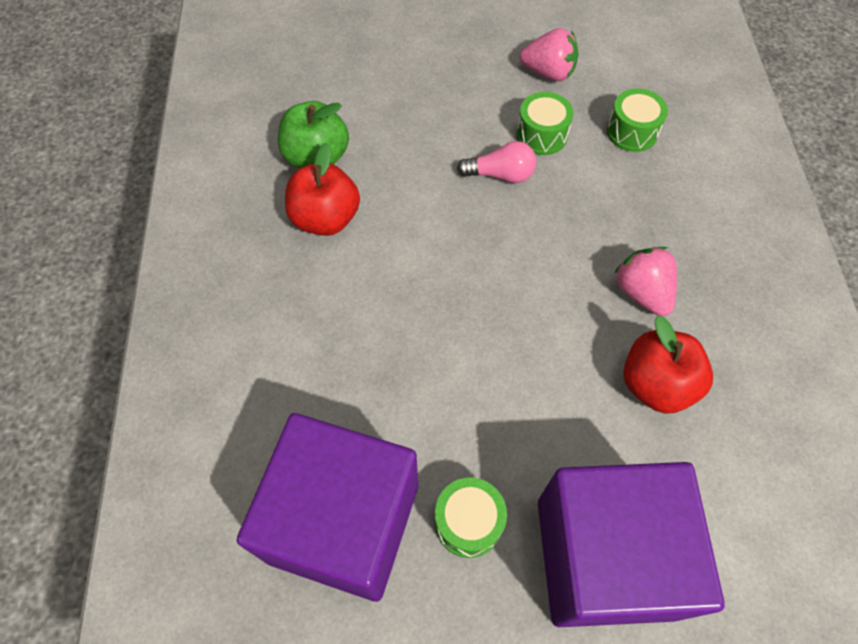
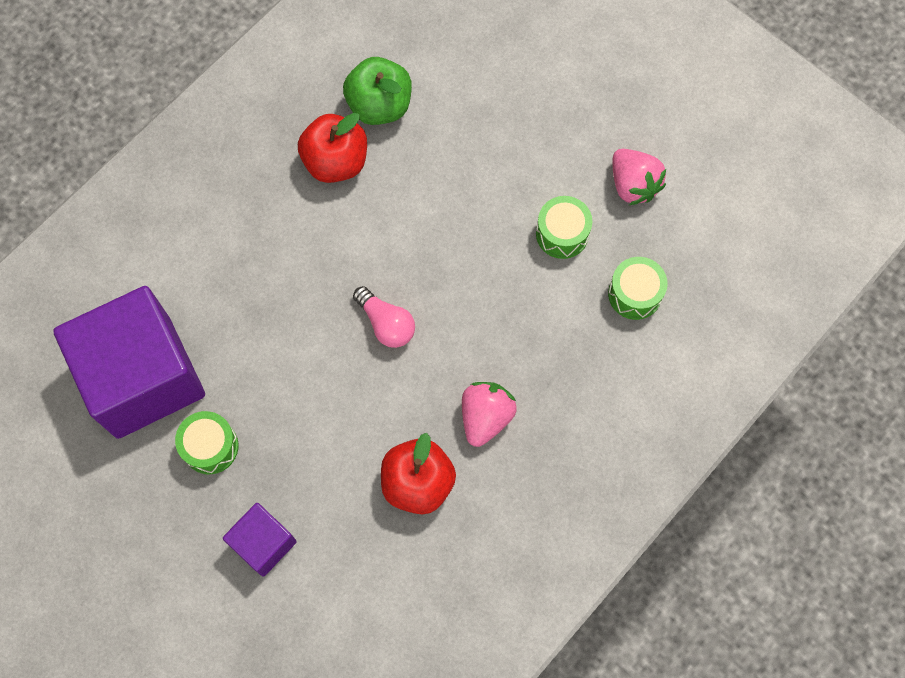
camera: 45 degrees right, 10 degrees up
(500, 174) = (493, 238): pink light bulb -> pink light bulb (386, 323)
(604, 557) = (263, 543): purple cube -> purple cube, size x0.48

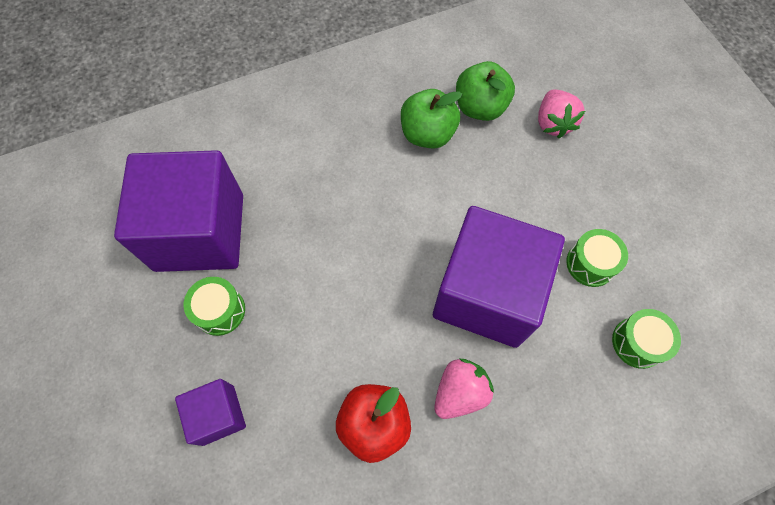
camera: 25 degrees right, 5 degrees down
(336, 161) = (427, 134): red apple -> green apple
(386, 323) = (410, 274): pink light bulb -> none
(471, 310) = (486, 293): none -> purple cube
(633, 185) = (668, 249): pink strawberry -> pink strawberry (553, 123)

